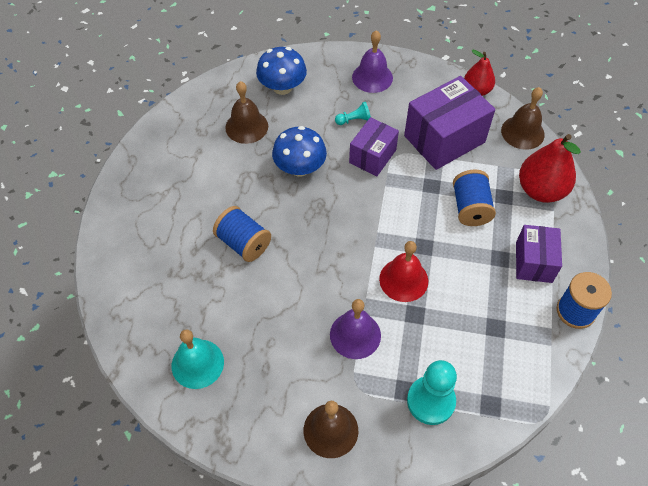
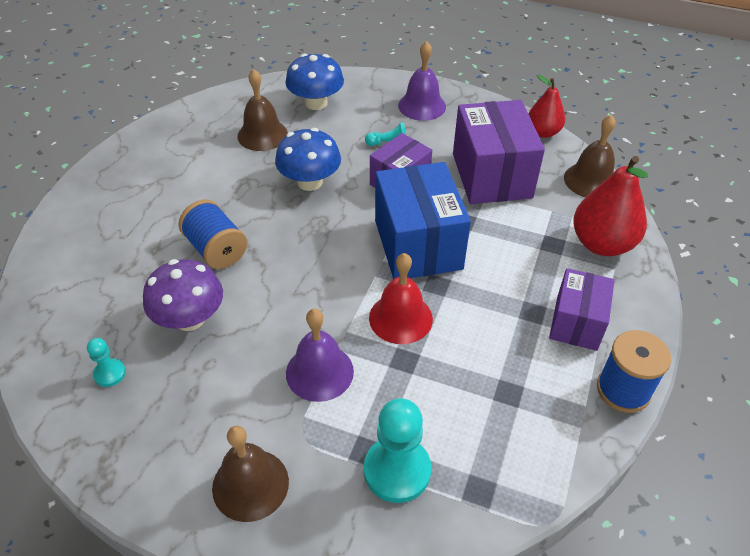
camera: 10 degrees right, 10 degrees down
(197, 363) = (110, 373): turquoise bell -> turquoise pawn
(243, 307) = (190, 318): none -> purple mushroom
(401, 213) = (417, 244): none -> blue box
(444, 139) = (492, 175): purple box -> purple box turned 75 degrees counterclockwise
(470, 208) = (507, 251): blue spool -> none

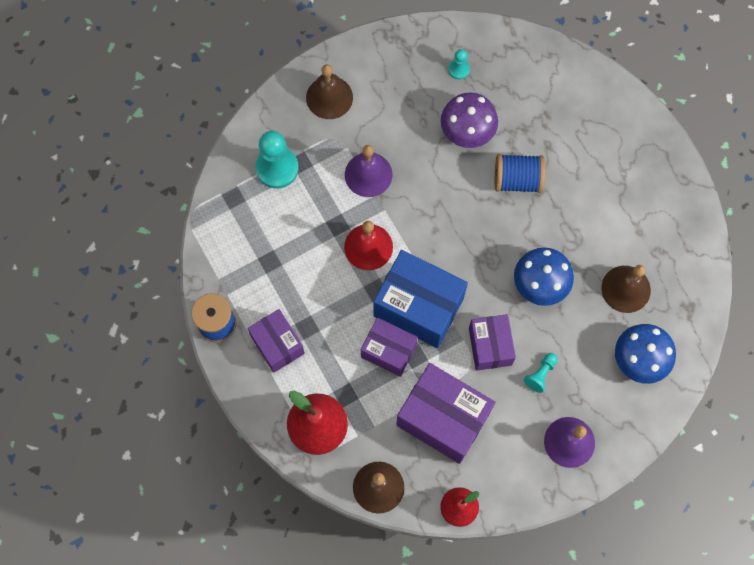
camera: 130 degrees right, 25 degrees up
(480, 240) = (388, 351): none -> purple box

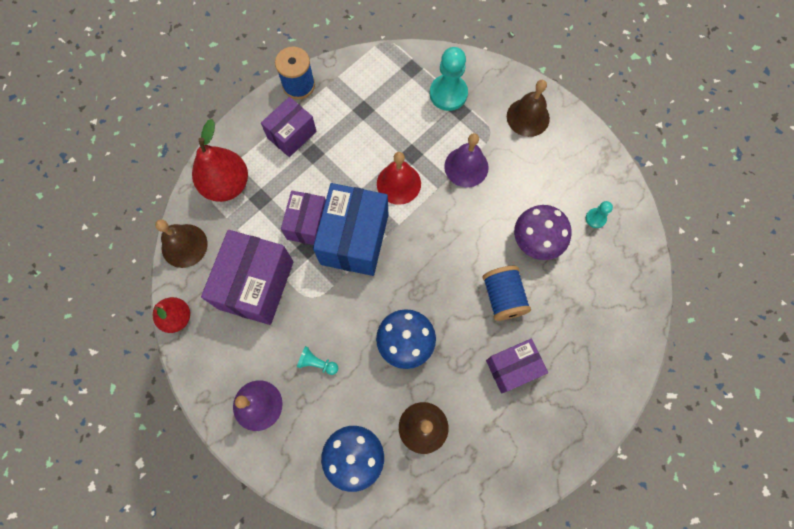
camera: 75 degrees right, 0 degrees up
(490, 346) = (333, 310): purple box -> purple box (512, 368)

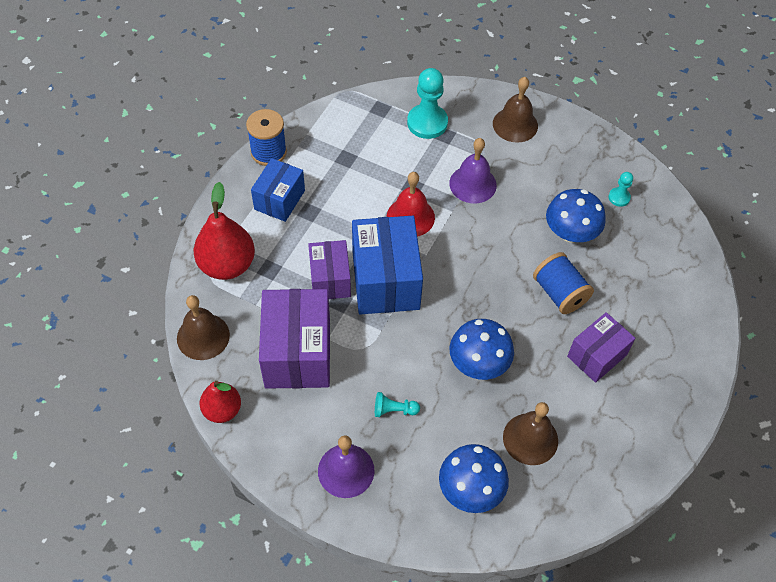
camera: 20 degrees left, 15 degrees down
(291, 134) = (279, 200): purple box -> blue box
(536, 240) = (570, 232): purple mushroom -> blue mushroom

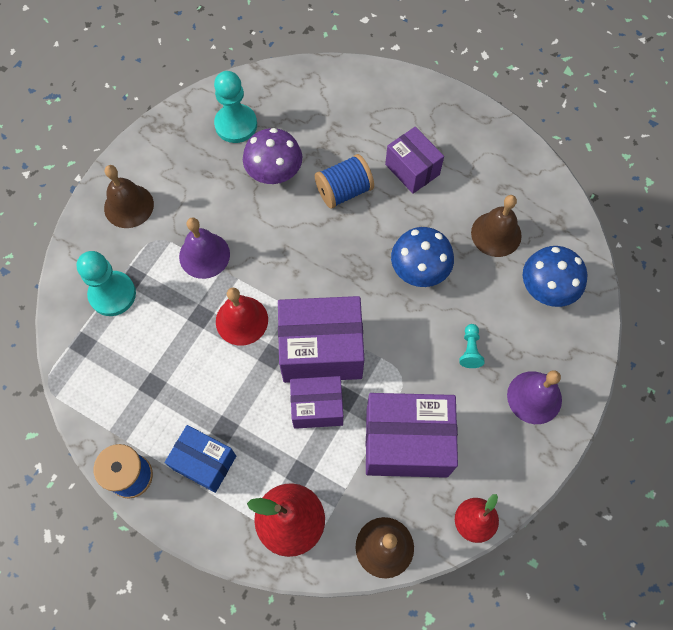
camera: 85 degrees left, 10 degrees up
(386, 280) = (321, 350): blue box -> purple box
(570, 232) = (274, 172): blue mushroom -> purple mushroom
(619, 197) = (236, 125): turquoise pawn -> turquoise pawn, size x1.98

